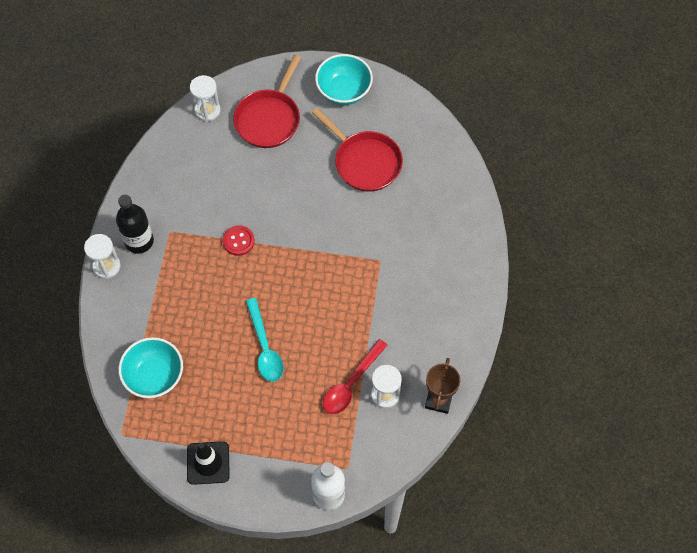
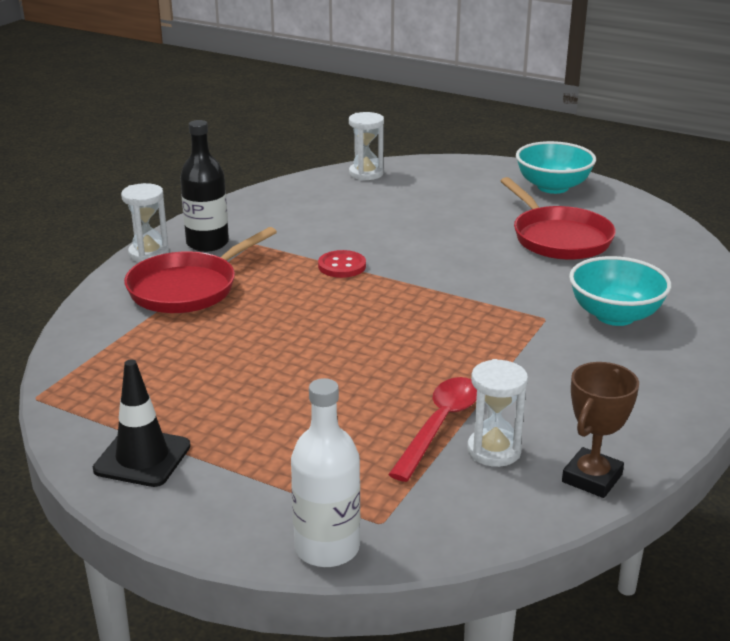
camera: 20 degrees right, 35 degrees down
(154, 376) = (132, 353): turquoise bowl -> turquoise bowl (615, 315)
(265, 347) = (318, 361): turquoise spoon -> none
(269, 118) = (442, 190): red pan -> red pan (188, 288)
(351, 383) = (439, 425): red spoon -> red spoon turned 150 degrees clockwise

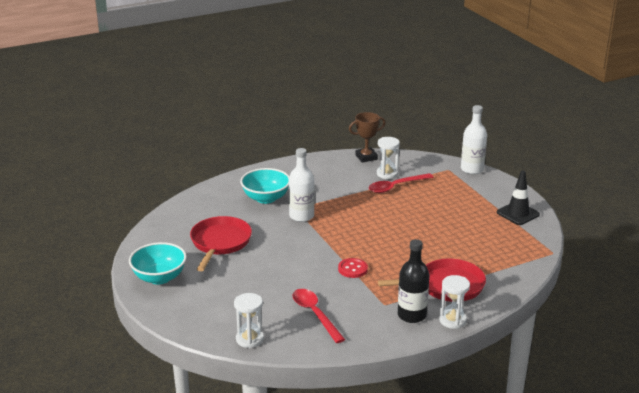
camera: 145 degrees left, 0 degrees up
(326, 210) = (315, 314): none -> red spoon
(516, 308) = (301, 216): none -> white bottle

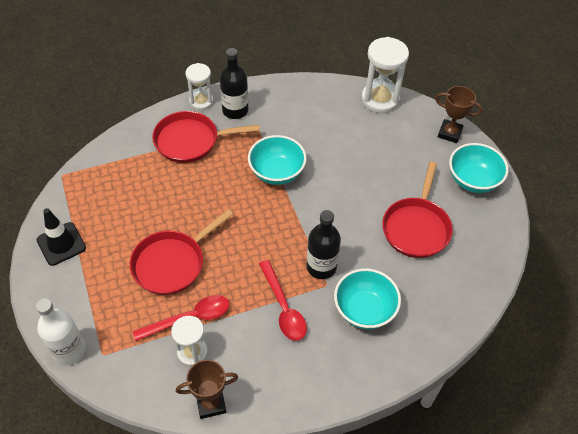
camera: 175 degrees left, 25 degrees up
(174, 313) = (449, 133): none -> brown trophy
(249, 339) = (380, 99): white hourglass -> white hourglass, size x1.59
(301, 216) = (321, 267): white bottle -> black bottle
(315, 314) = (321, 120): red spoon -> red spoon (283, 307)
(352, 269) = (277, 172): red button -> turquoise bowl
(422, 210) = (172, 263): none -> red pan

